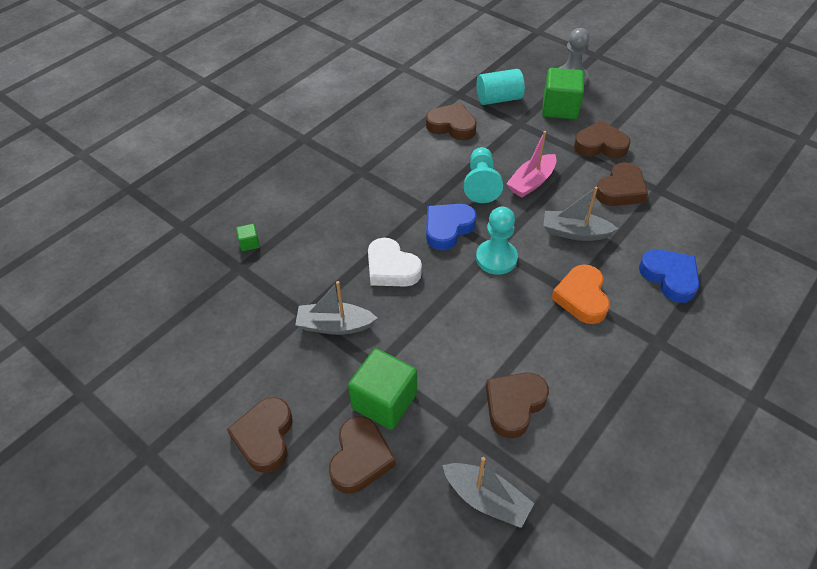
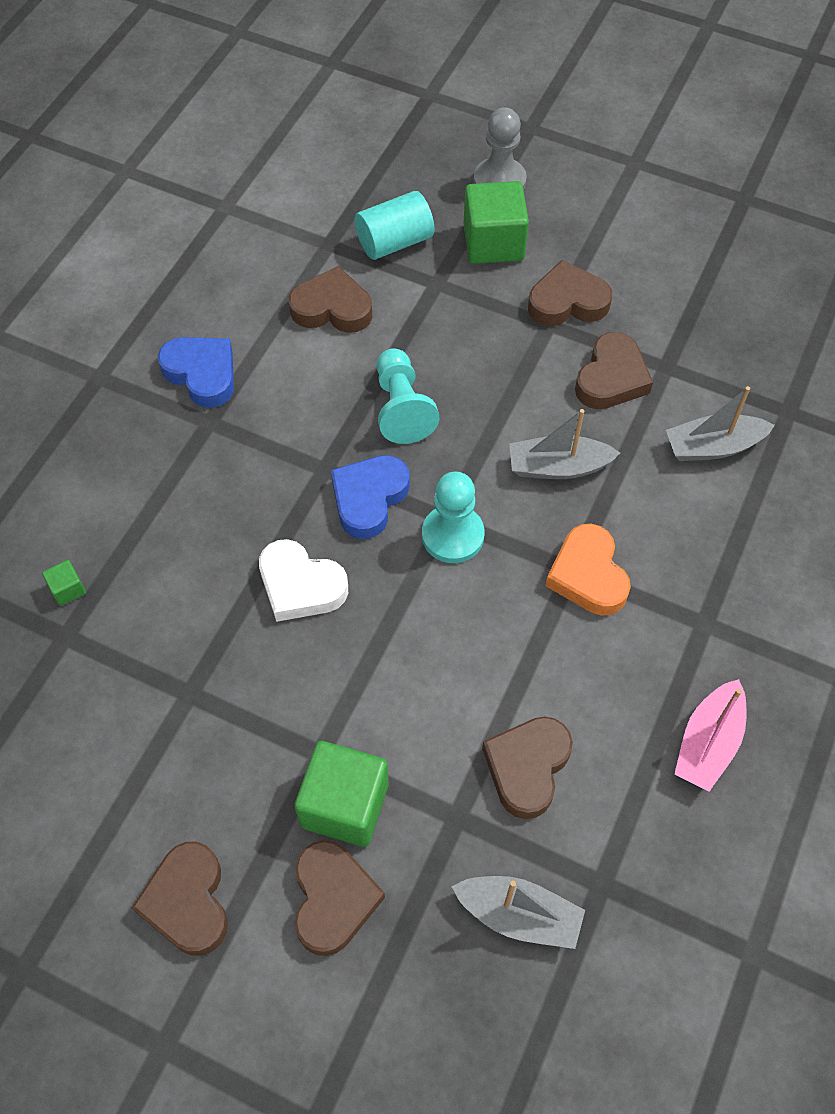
camera: 15 degrees left, 10 degrees up
(335, 325) = (240, 701): grey boat -> grey boat (713, 447)
(531, 182) = (477, 390): pink boat -> pink boat (708, 743)
(669, 277) = (704, 515): blue heart -> blue heart (202, 374)

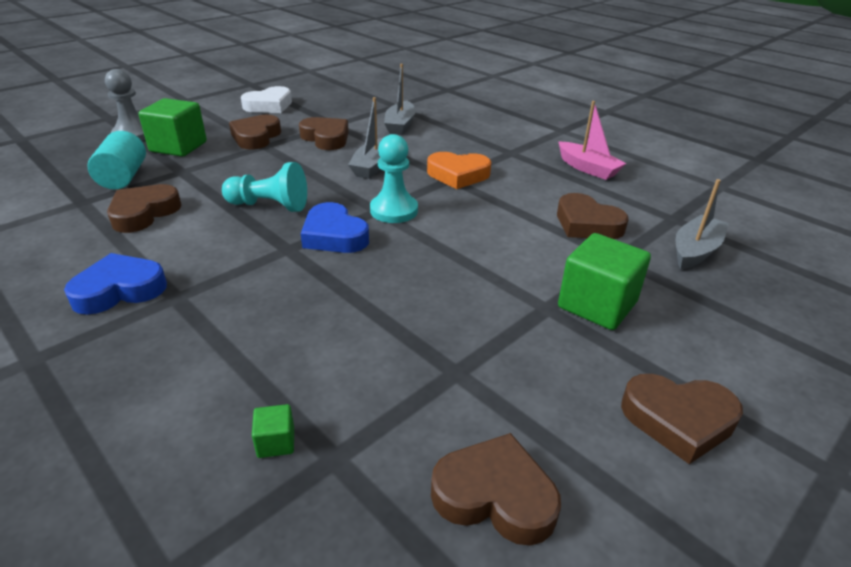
camera: 70 degrees left, 25 degrees down
(300, 586) = (387, 283): white heart -> white heart (269, 106)
(333, 899) = (680, 329): brown heart -> brown heart (495, 496)

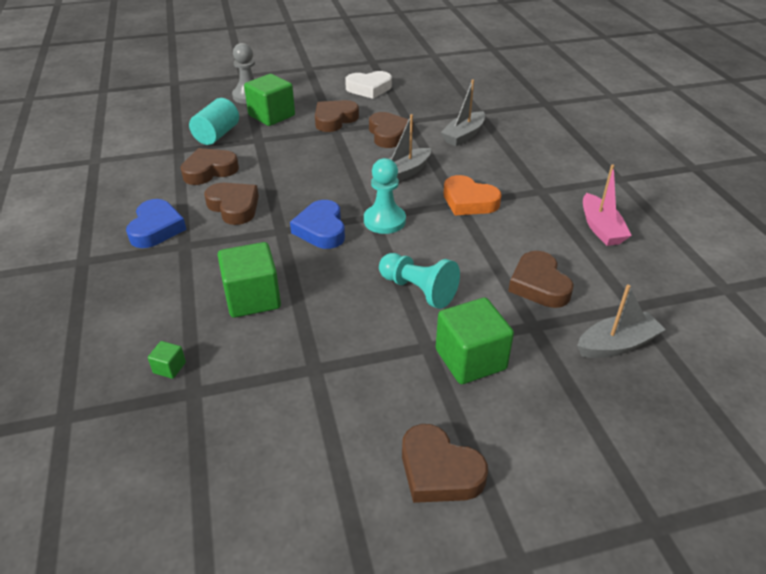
camera: 30 degrees right, 5 degrees up
(119, 290) = (156, 228): blue heart -> blue heart turned 90 degrees clockwise
(269, 206) = (296, 189): turquoise pawn -> turquoise pawn (418, 290)
(316, 325) = (252, 298): none -> green cube
(495, 496) = (264, 458): brown heart -> brown heart (234, 207)

